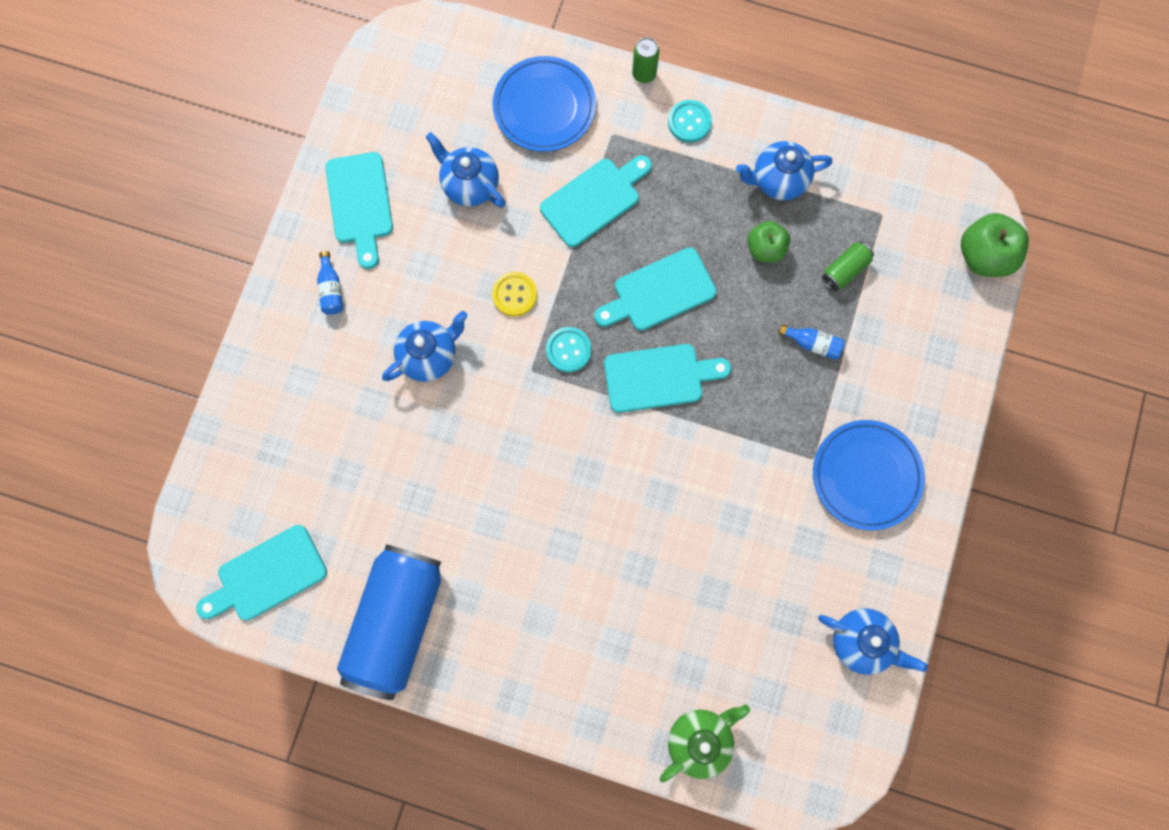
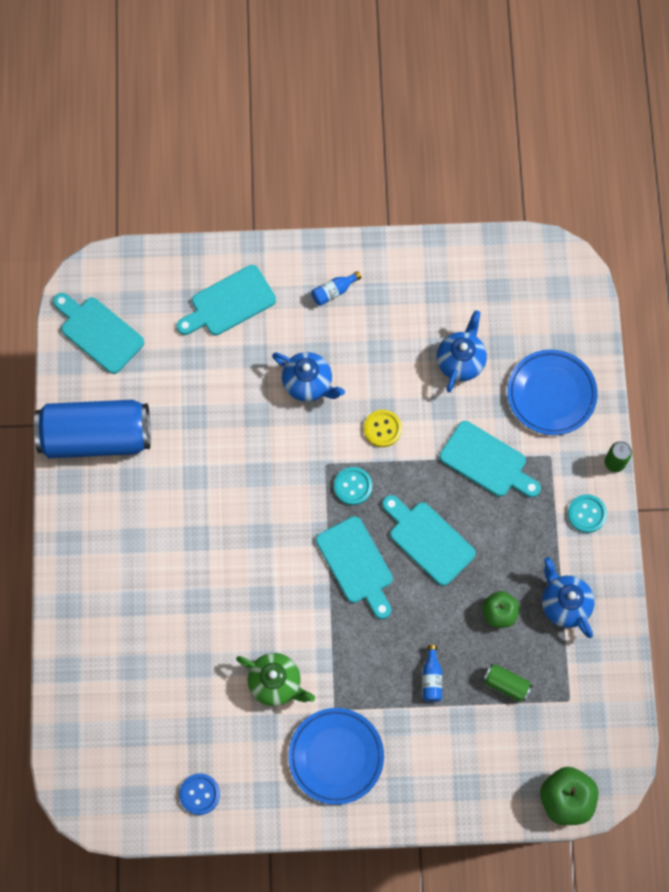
camera: 70 degrees right, 5 degrees down
(360, 203) = (412, 285): turquoise cutting board -> turquoise cutting board (229, 303)
(699, 739) = (82, 691): green teapot -> green teapot (276, 683)
(861, 642) = (199, 794): blue teapot -> blue button

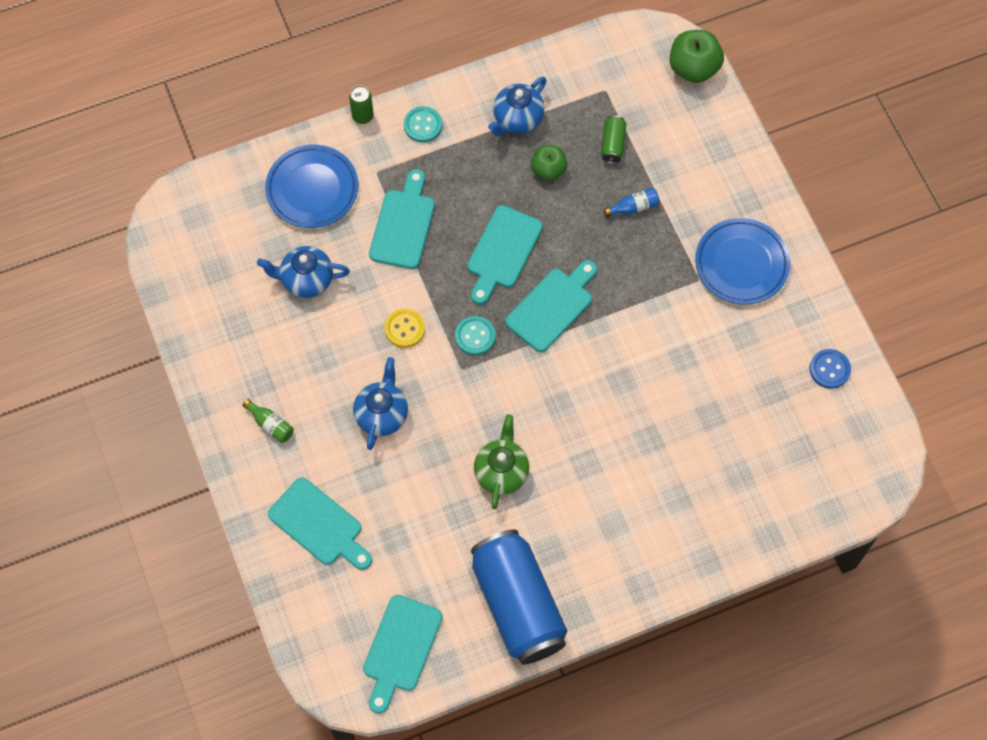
camera: 110 degrees left, 5 degrees down
(276, 683) = (697, 339): green teapot -> green teapot (501, 472)
(333, 291) = (270, 425): blue bottle -> green bottle

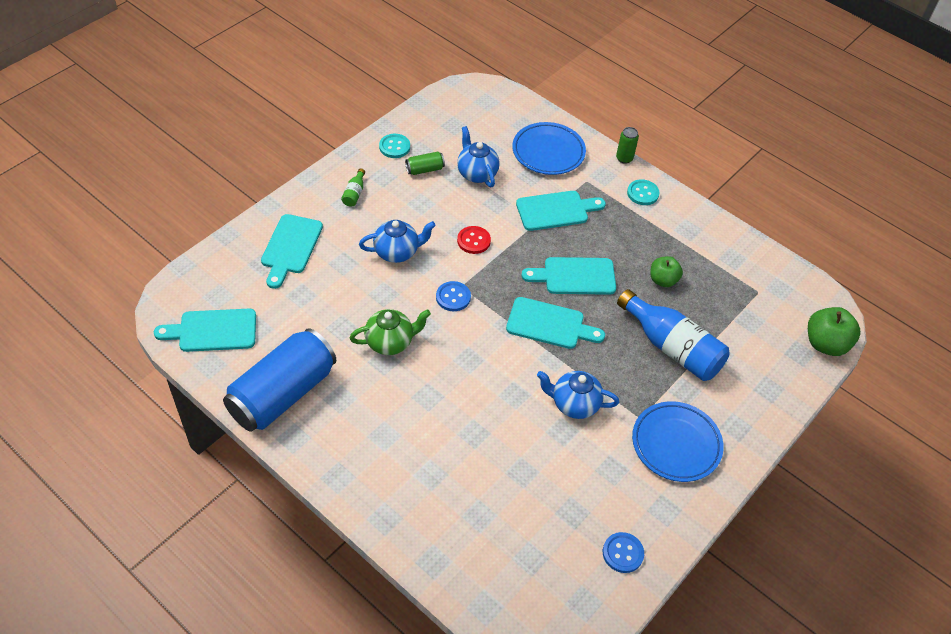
camera: 60 degrees right, 15 degrees down
(404, 329) = (473, 241): yellow button -> red button
(472, 384) = (453, 297): none -> blue button
(475, 336) = (494, 285): turquoise button -> turquoise button (394, 147)
(517, 119) = (690, 246): blue teapot -> blue teapot (574, 404)
(613, 144) = (716, 313): green can -> green can (425, 169)
(634, 207) = (672, 347): blue bottle -> blue bottle, size x2.41

